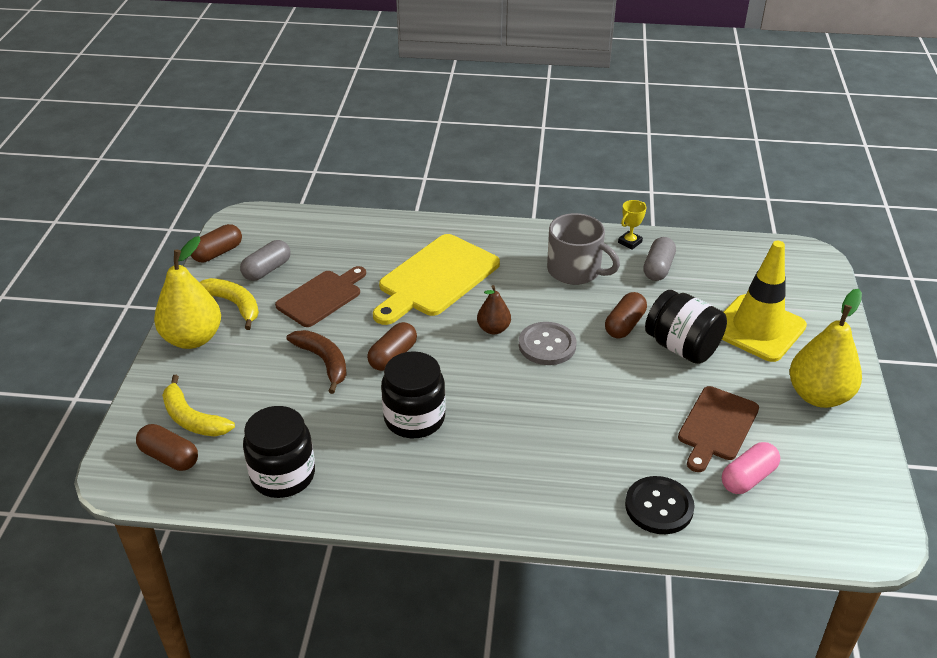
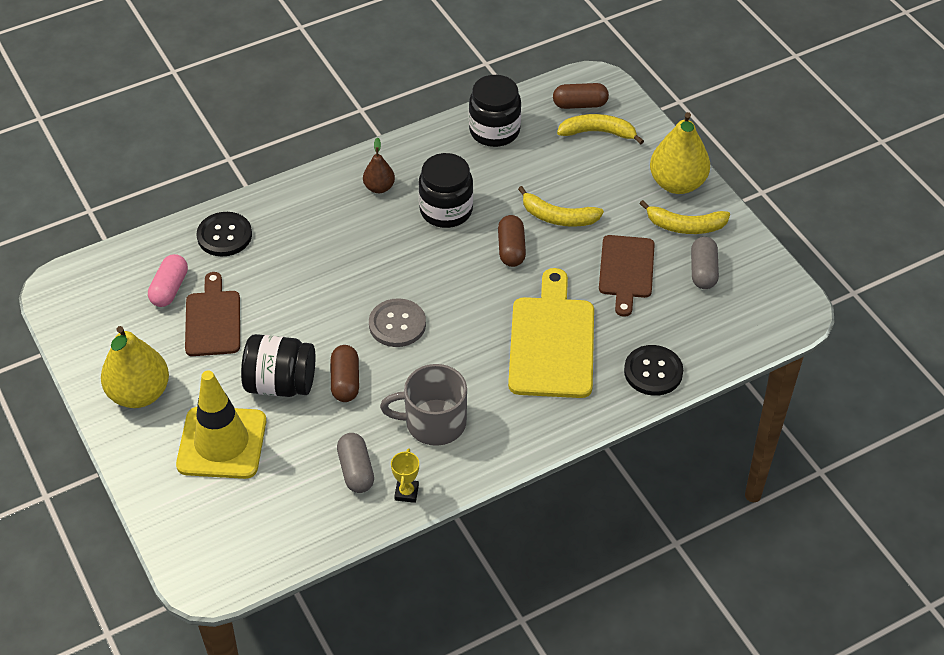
camera: 145 degrees right, 10 degrees up
(217, 253) = (766, 265): brown capsule -> none
(323, 362) = (558, 217): brown banana -> yellow banana
(385, 231) = (653, 372): none -> black button
(493, 329) = (454, 316): brown pear -> brown pear (379, 187)

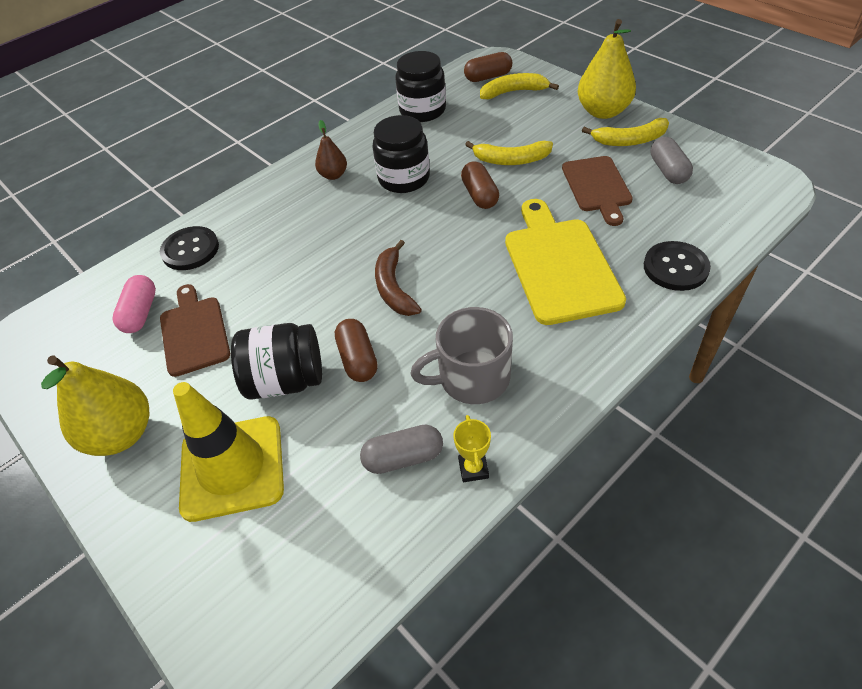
camera: 10 degrees left, 0 degrees up
(356, 470) = (403, 458): grey capsule -> grey capsule turned 75 degrees counterclockwise
(397, 324) = (394, 288): grey button -> brown banana

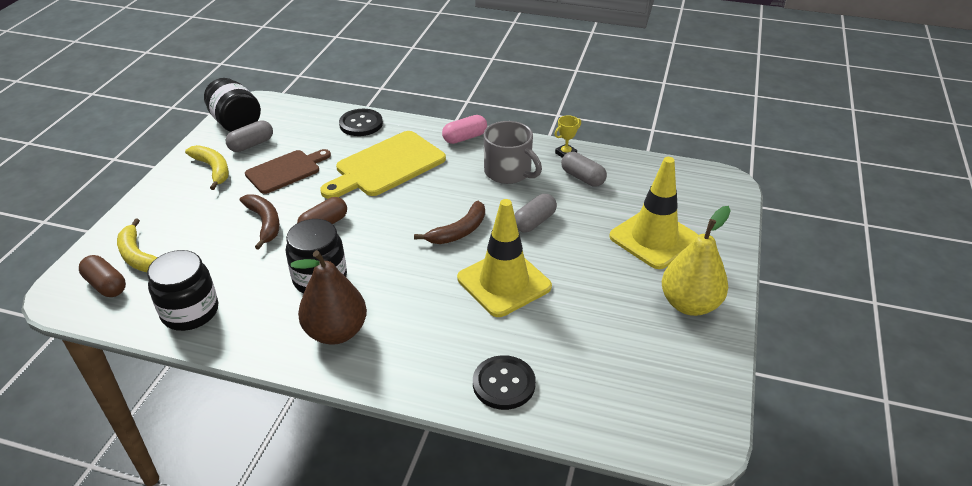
camera: 125 degrees left, 10 degrees down
(140, 313) = (596, 369): pink capsule -> pink capsule (465, 138)
(194, 333) = (584, 319): brown cutting board -> none
(286, 380) = (578, 247): black jar -> black jar (236, 123)
(292, 294) = (504, 282): none -> yellow traffic cone
(333, 175) = (336, 332): brown pear -> brown pear, size x1.86
(358, 359) = (534, 222): brown capsule -> grey capsule
(511, 160) = (264, 223): yellow banana -> brown banana
(603, 111) = (168, 192): yellow pear -> none

